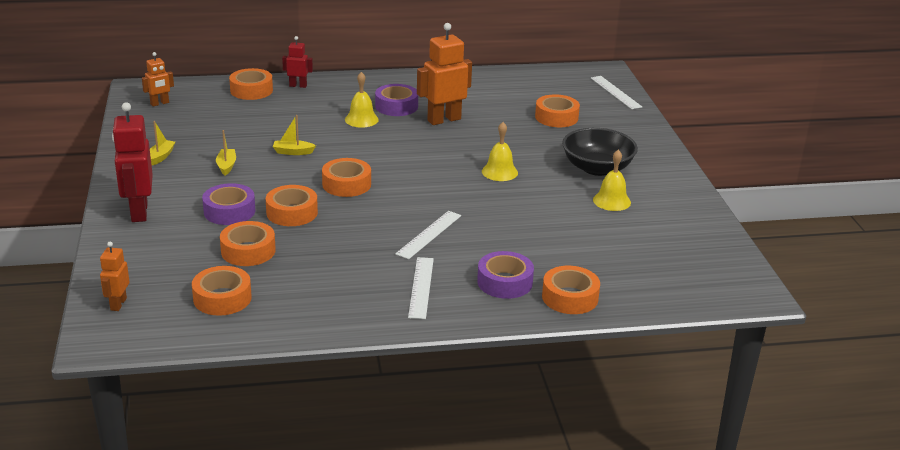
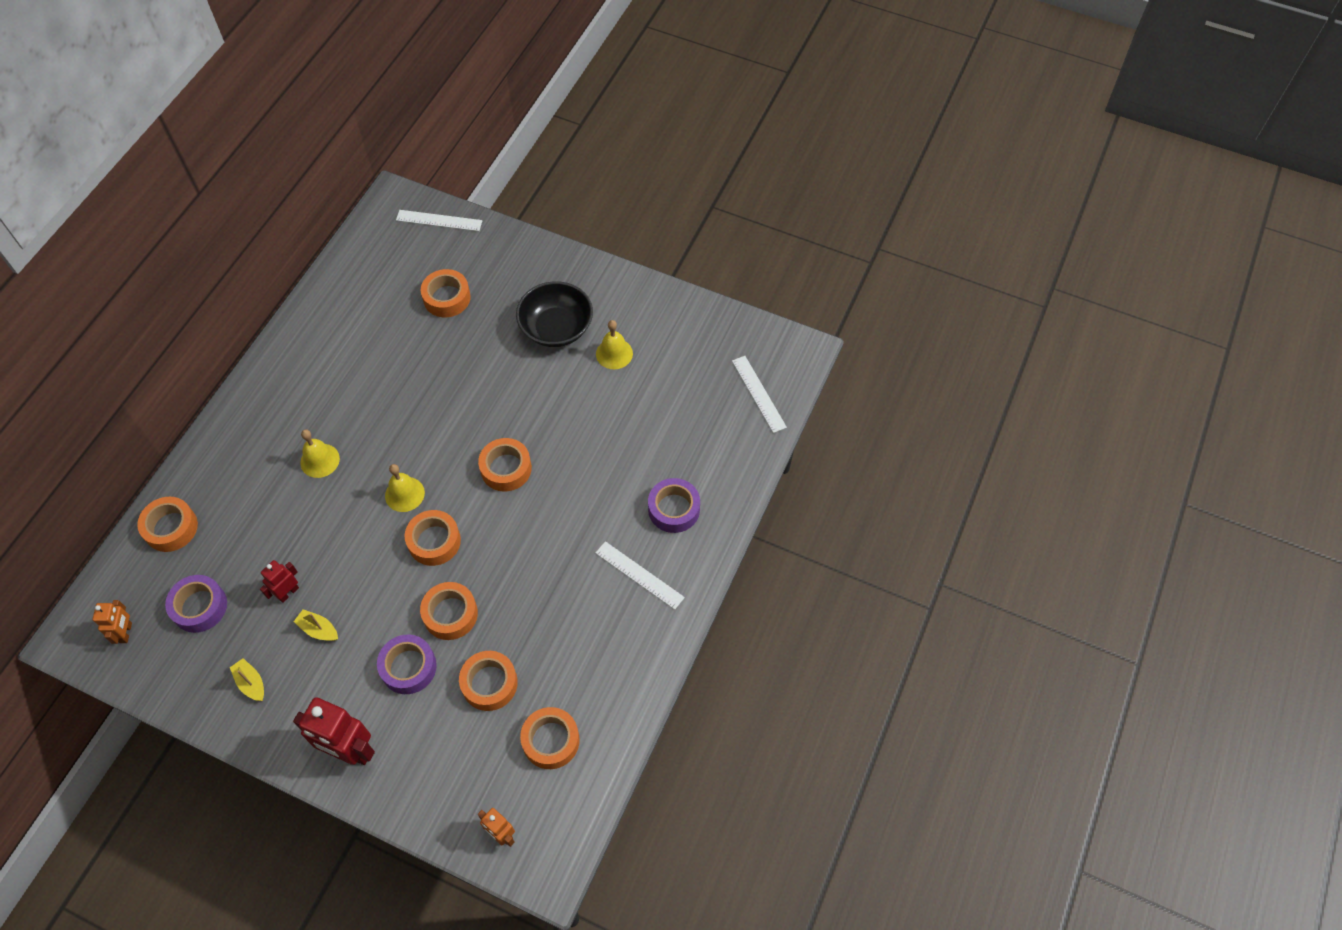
camera: 55 degrees left, 30 degrees up
(293, 152) = (337, 555): yellow boat -> none
(298, 86) = (197, 478): red robot -> red robot (288, 592)
(396, 106) = (318, 415): purple tape -> purple tape (199, 607)
(429, 234) = (566, 522): white ruler -> white ruler (759, 393)
(444, 120) = (377, 391): orange robot -> none
(499, 172) = (506, 405): yellow bell -> yellow bell (404, 494)
(570, 297) = (724, 476): orange tape -> orange tape (506, 468)

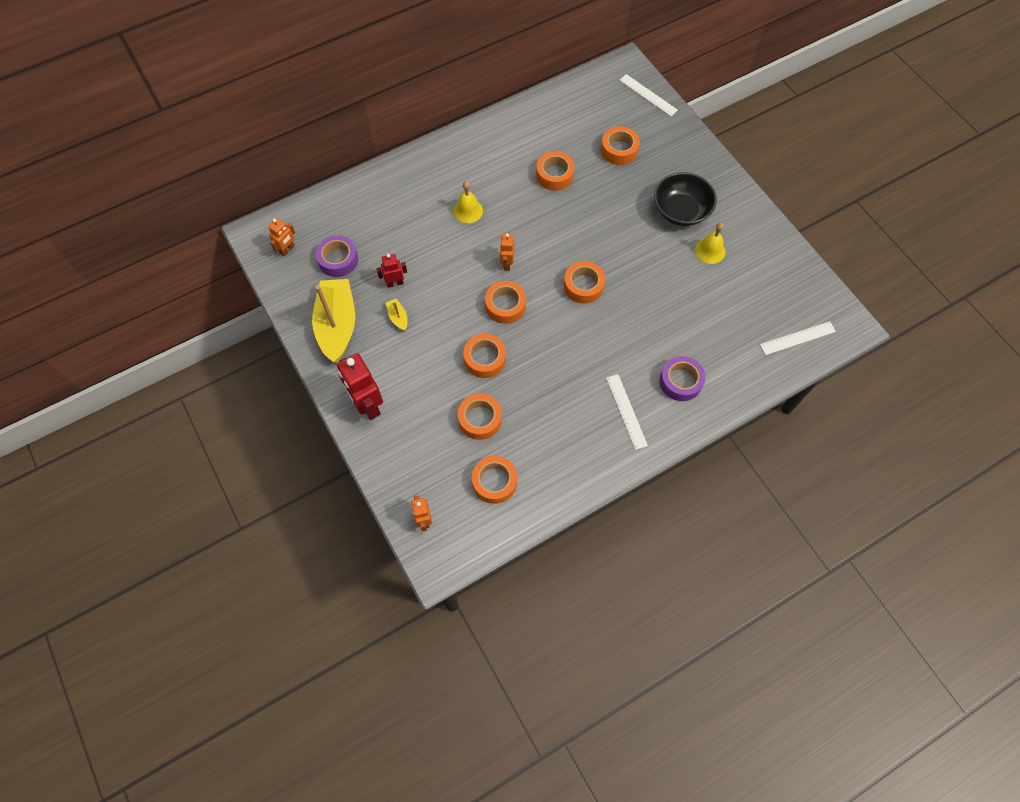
camera: 35 degrees right, 5 degrees up
(171, 528) = (353, 201): orange tape -> orange tape (554, 175)
(251, 683) = (337, 325): yellow boat -> yellow boat, size x2.45
(404, 494) = (507, 263): yellow bell -> orange robot
(408, 667) = (436, 376): purple tape -> none
(759, 393) = (797, 338): white ruler -> white ruler turned 60 degrees clockwise

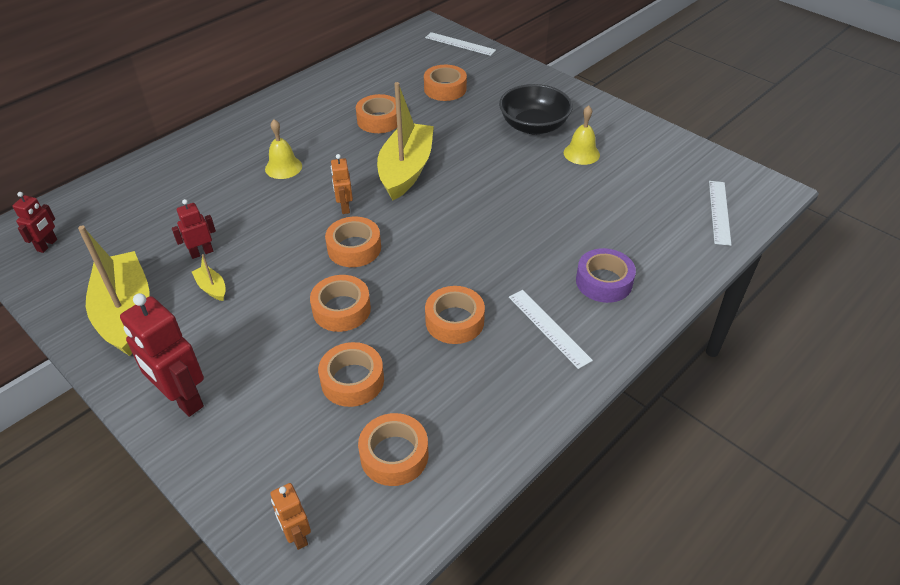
camera: 15 degrees left, 20 degrees down
(287, 249) = (47, 245): orange robot -> red robot
(338, 260) = (120, 243): purple tape -> none
(563, 236) = (406, 170): none -> yellow boat
(583, 286) = (446, 211): orange tape -> orange tape (454, 321)
(797, 338) = (719, 212): white ruler -> white ruler turned 45 degrees counterclockwise

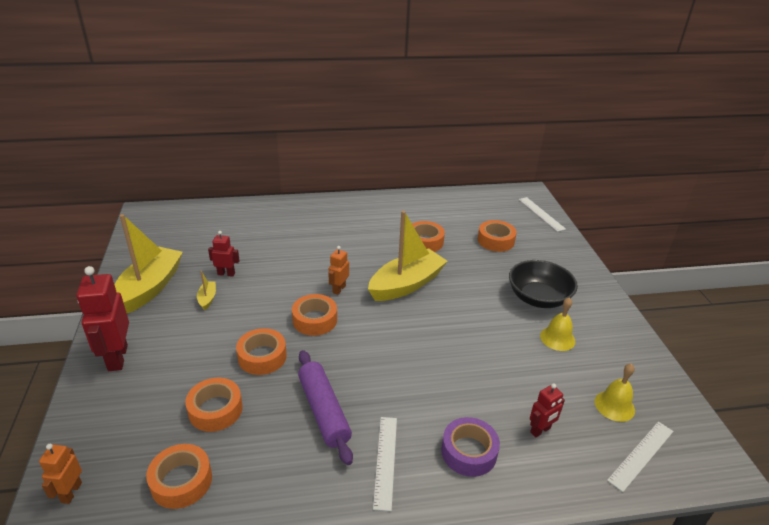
camera: 35 degrees right, 10 degrees down
(47, 245) = (159, 228): red robot -> red robot (540, 430)
(283, 167) = (330, 244): yellow bell -> yellow bell (614, 405)
(454, 321) = (324, 411): orange tape -> purple rolling pin

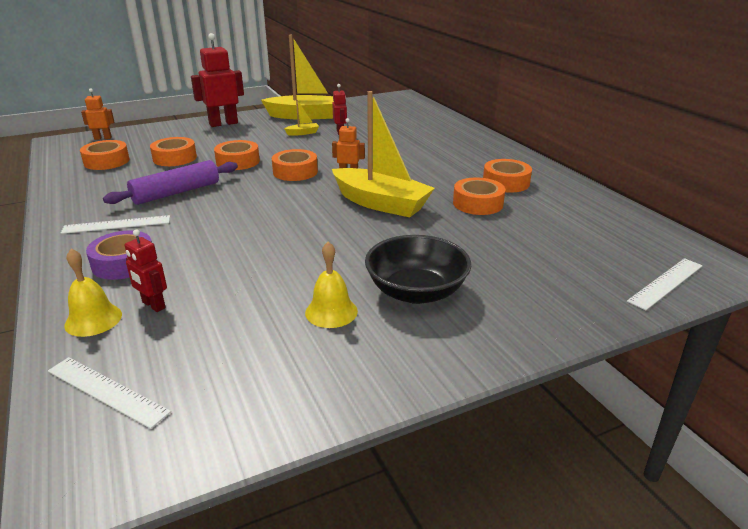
camera: 75 degrees right, 5 degrees down
(495, 241) = (533, 249): orange tape -> orange tape (506, 182)
(614, 405) = (201, 366): yellow bell -> yellow bell (93, 319)

